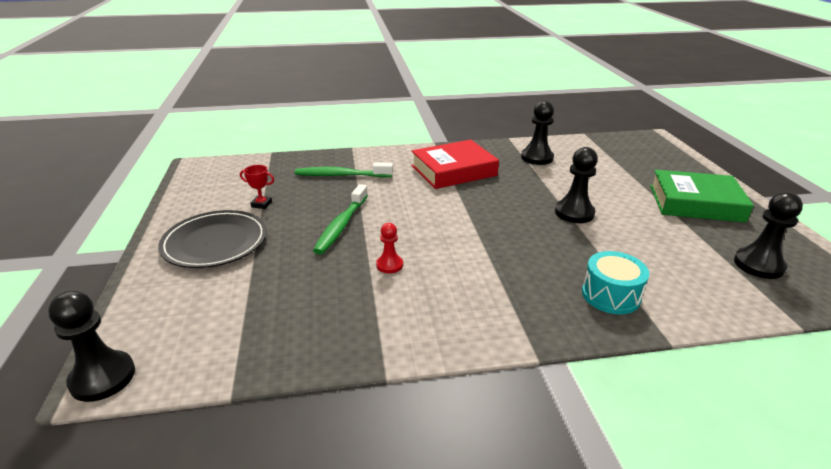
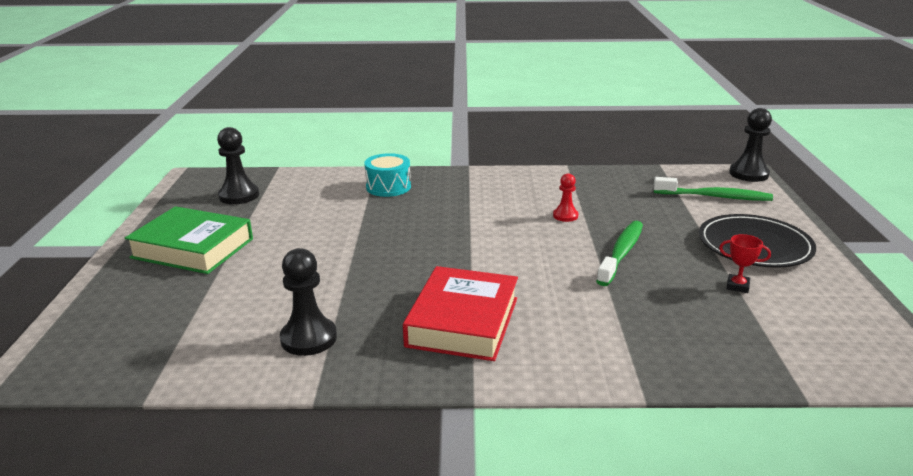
camera: 170 degrees left, 5 degrees down
(341, 175) = (645, 327): green toothbrush -> green toothbrush (715, 197)
(453, 170) = (463, 322): red book -> red book turned 60 degrees counterclockwise
(574, 213) = (347, 248): black pawn -> none

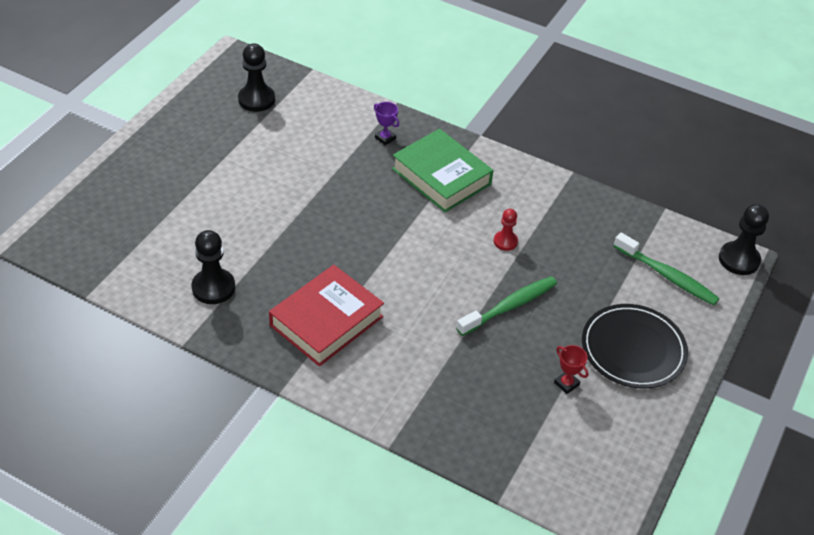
camera: 25 degrees right, 20 degrees up
(193, 248) = (187, 154): green book -> green book (441, 176)
(388, 187) = (385, 138): turquoise drum -> purple trophy

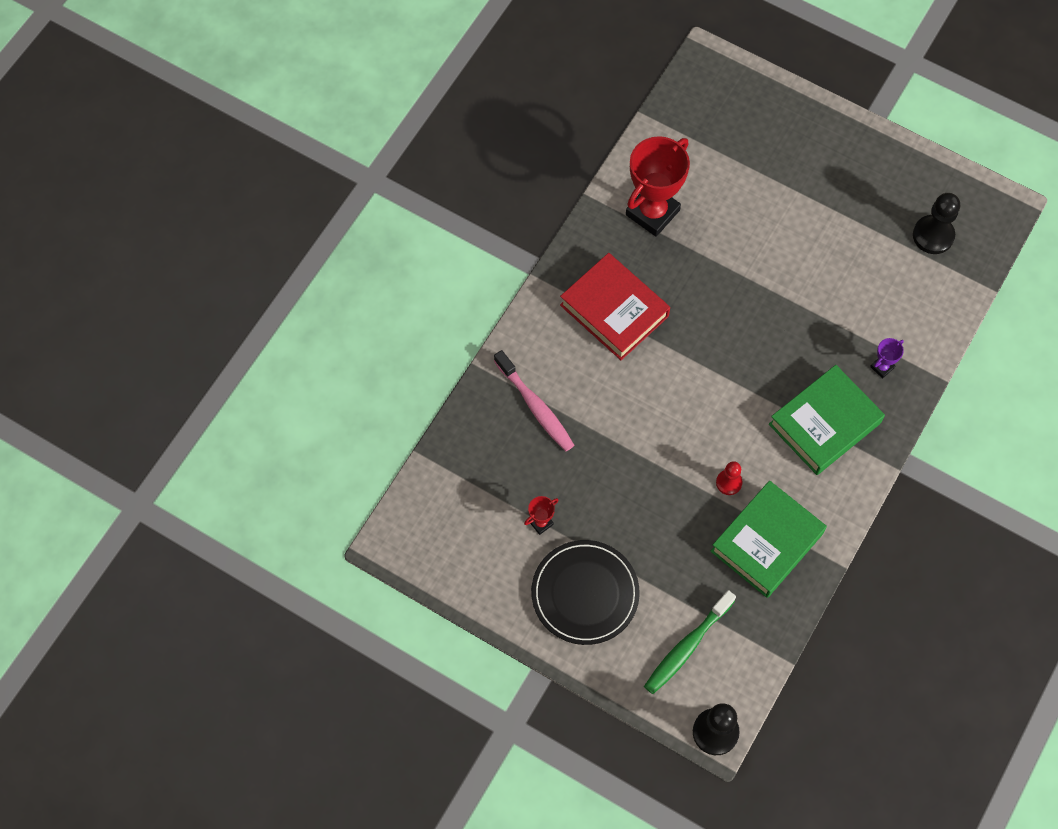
camera: 95 degrees right, 20 degrees up
(213, 287) = (652, 212): black pawn -> red trophy
(438, 388) = (535, 407): none -> pink toothbrush
(510, 306) = (638, 479): green toothbrush -> none
(559, 219) = (767, 542): none -> green book

